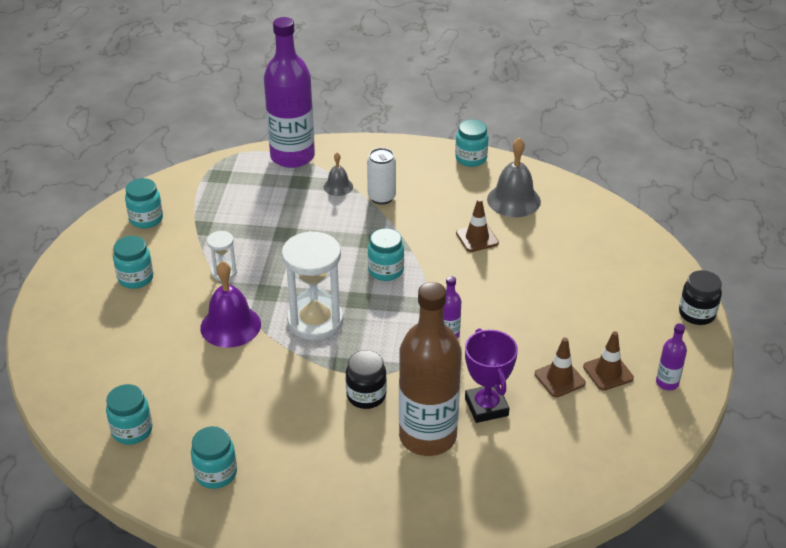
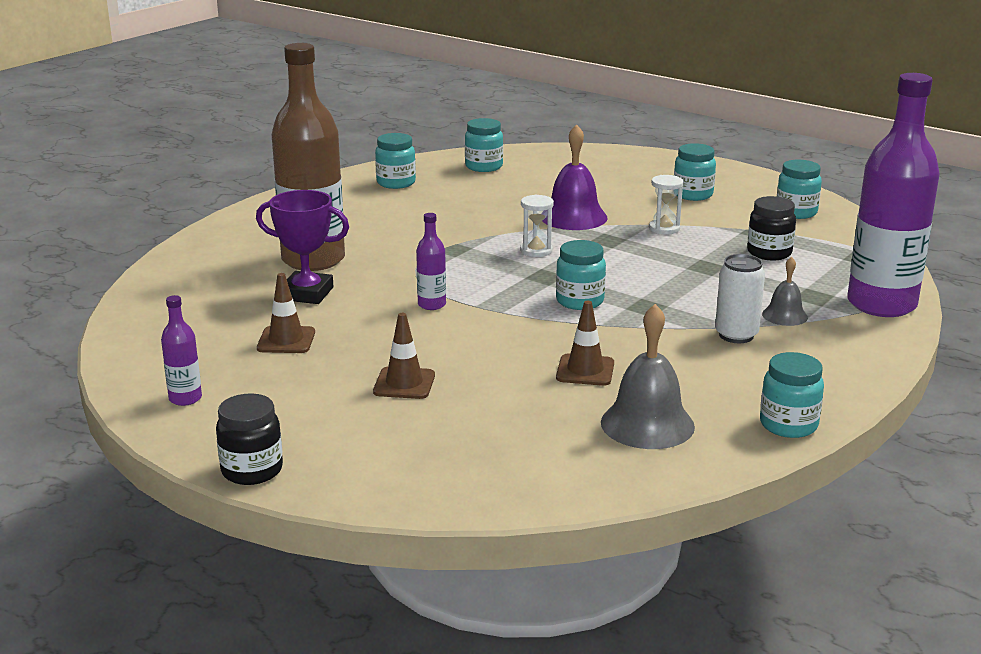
camera: 120 degrees right, 15 degrees down
(315, 321) = (536, 251): white hourglass -> white hourglass, size x0.48
(366, 396) = (401, 248): black jar -> black jar (769, 253)
(608, 372) = (253, 370): brown traffic cone -> brown traffic cone (404, 384)

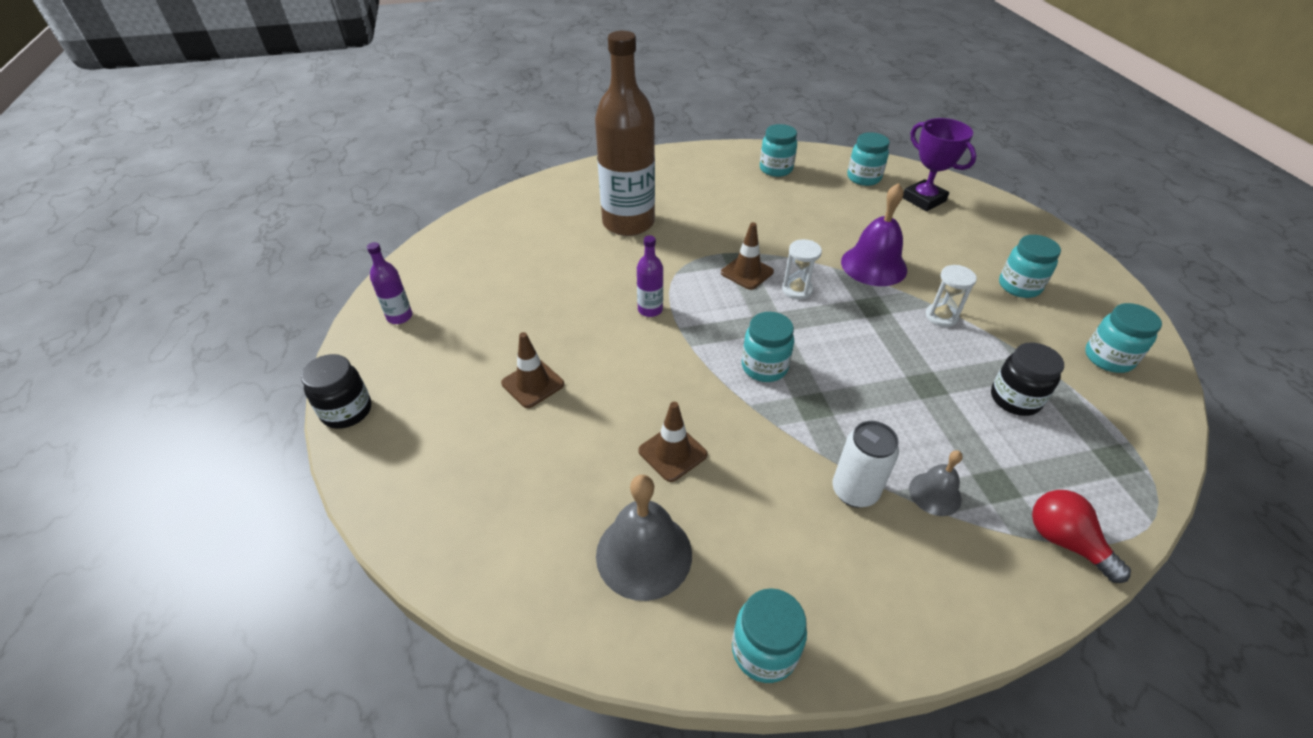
camera: 40 degrees right, 20 degrees up
(286, 340) = (517, 294): brown traffic cone -> brown traffic cone (747, 272)
(307, 293) = (585, 254): purple trophy -> purple trophy (923, 199)
(881, 304) = (1065, 542): purple bottle -> red light bulb

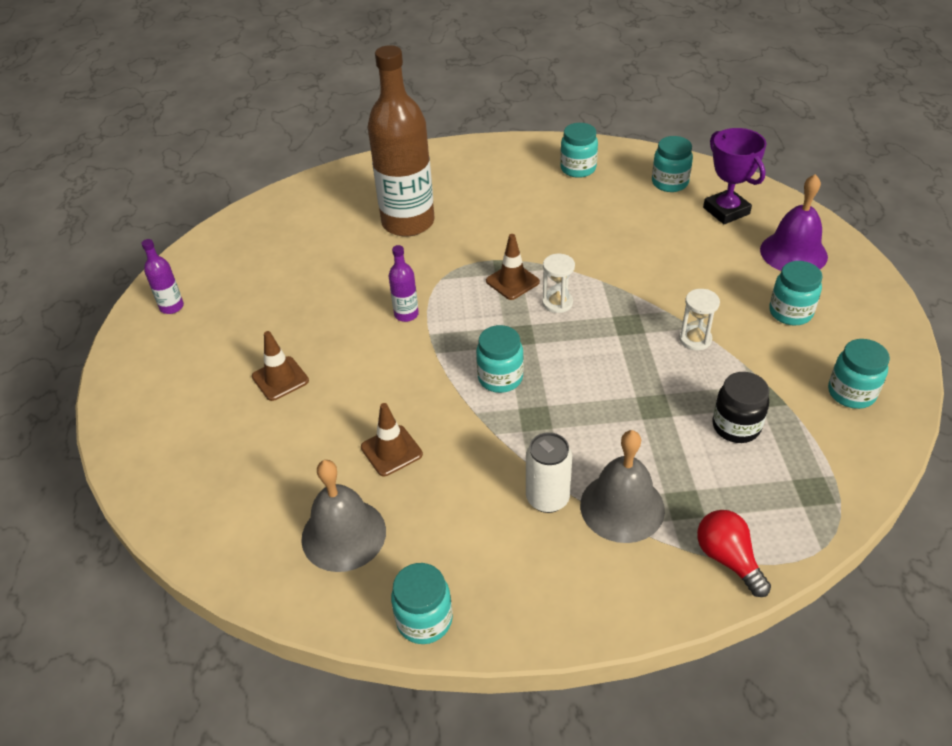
camera: 10 degrees right, 0 degrees up
(347, 411) = (113, 392): black jar -> none
(873, 265) = (645, 281): purple bell -> purple bell (793, 253)
(935, 494) = (622, 507): grey bell -> grey bell, size x1.77

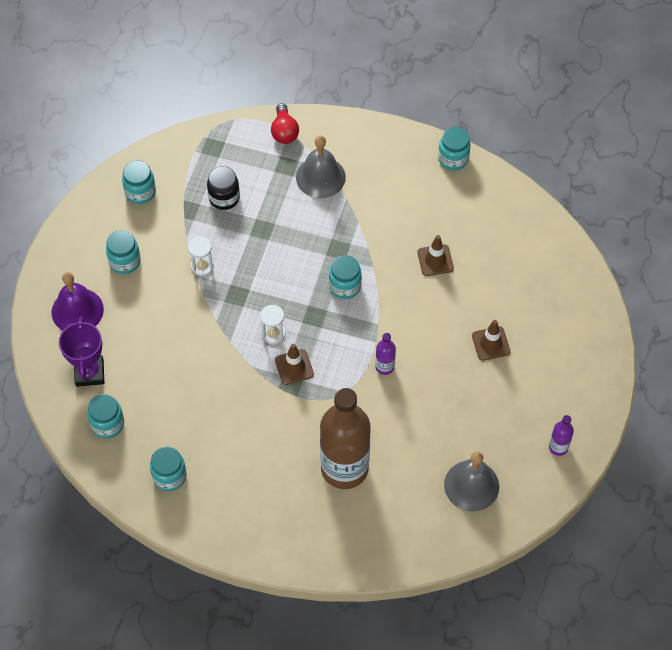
camera: 160 degrees left, 15 degrees up
(343, 534) = (480, 218): grey bell -> grey bell (471, 485)
(547, 498) = (358, 197): white can -> none

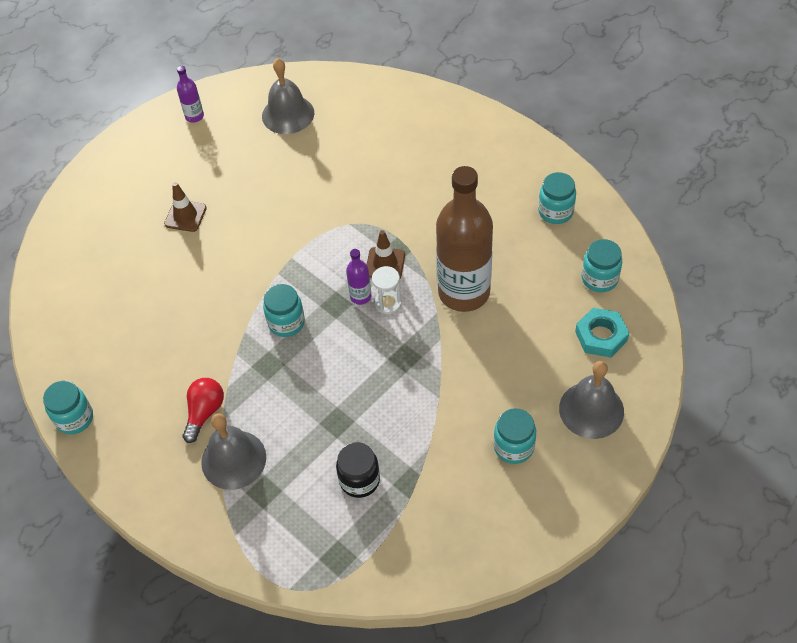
camera: 150 degrees left, 5 degrees down
(77, 310) = (591, 410): purple bell -> grey bell
(89, 373) = (601, 336): purple trophy -> turquoise nut
(140, 192) = (457, 532): turquoise jar -> none
(202, 266) = (426, 405): white hourglass -> none
(284, 131) = (238, 541): red light bulb -> red light bulb (204, 412)
(344, 468) = (389, 163): brown bottle -> brown bottle (464, 292)
(384, 367) = (298, 232): purple bottle -> purple bottle (360, 296)
(435, 260) = (178, 313): brown traffic cone -> none

